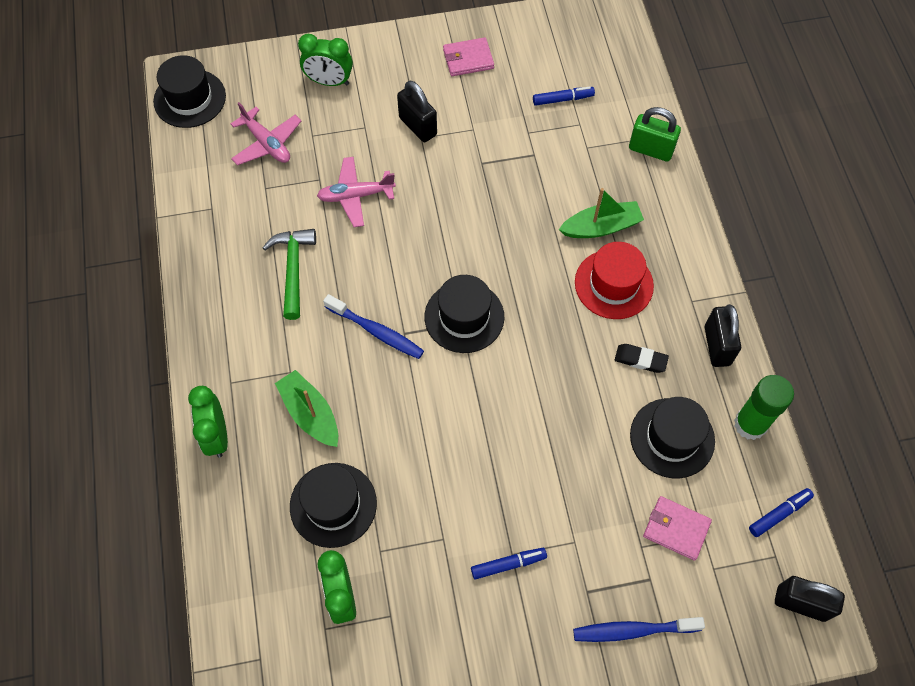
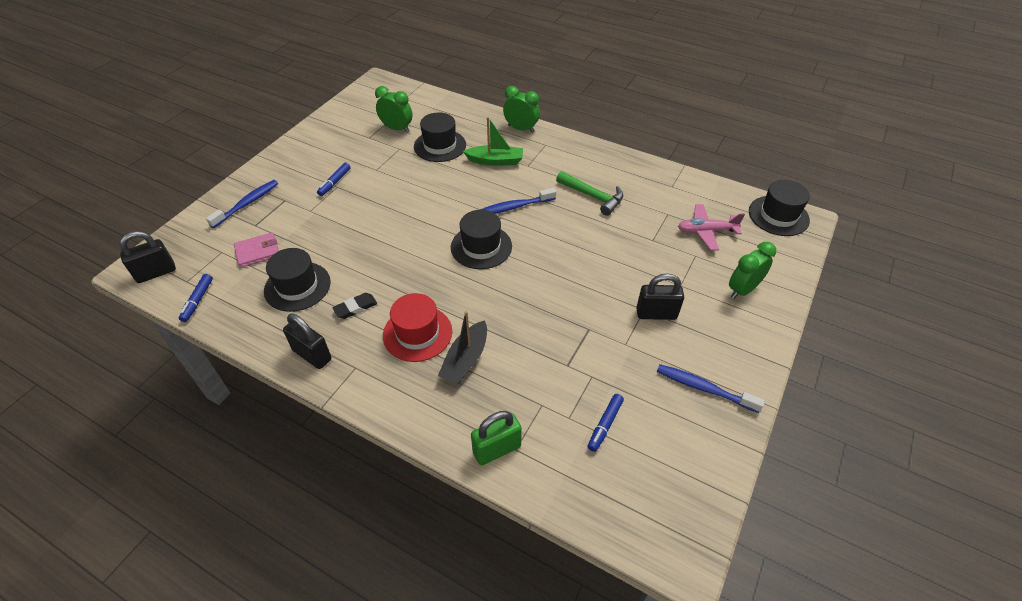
camera: 130 degrees right, 15 degrees down
(356, 196) = (622, 249): pink plane -> none
(468, 59) = (703, 388): pink wallet -> blue toothbrush
(601, 227) = (465, 360): green boat -> black boat
(750, 424) = (252, 329): green glue stick -> none

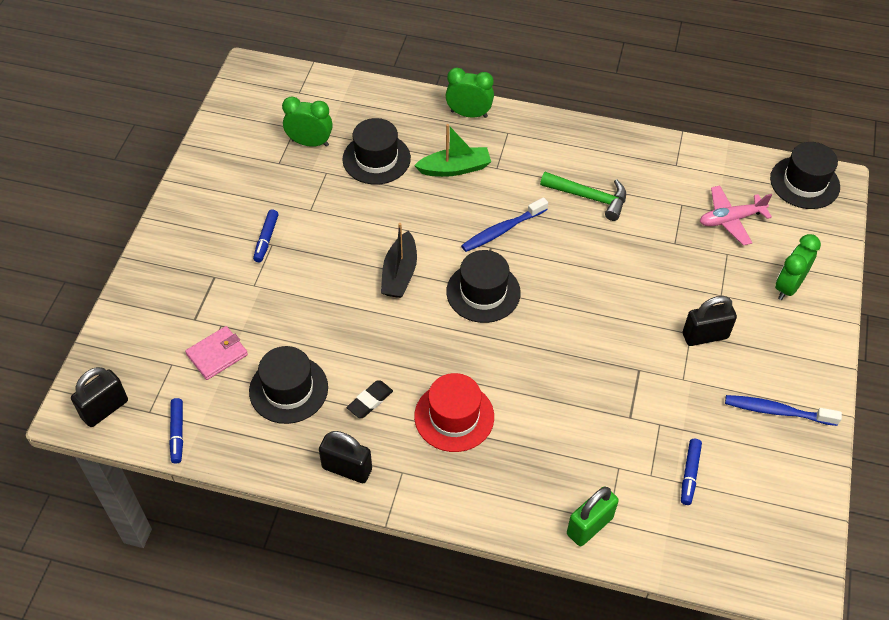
camera: 15 degrees left, 5 degrees up
(247, 203) = (169, 291): blue toothbrush -> none
(465, 360) = (519, 435): black boat -> black boat (399, 273)

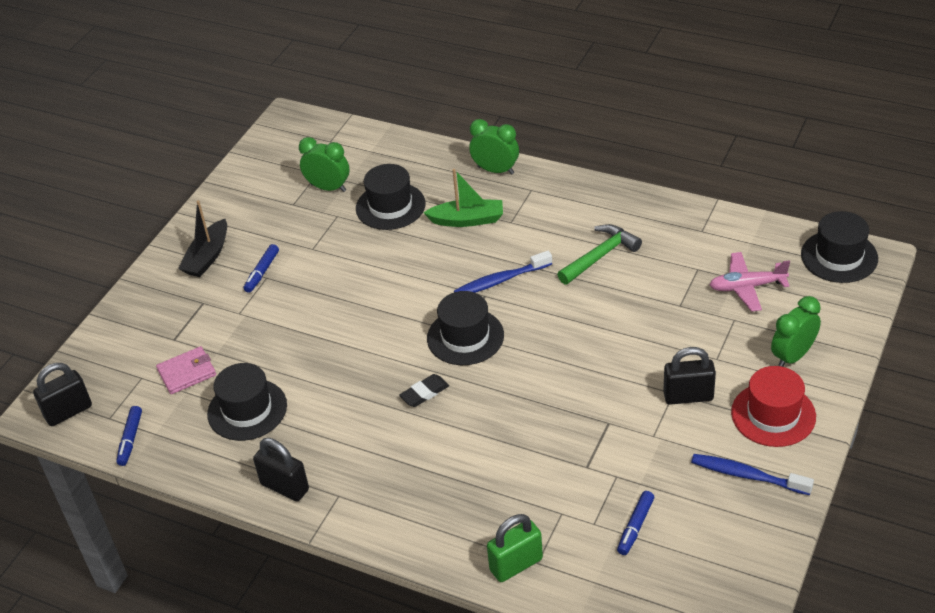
camera: 15 degrees right, 10 degrees down
(370, 401) = (324, 427): black eraser -> black eraser (424, 393)
(399, 273) = (385, 313): black boat -> black boat (207, 257)
(454, 416) = (404, 449): red hat -> red hat (773, 414)
(589, 197) = (600, 256): green hammer -> green hammer turned 75 degrees counterclockwise

